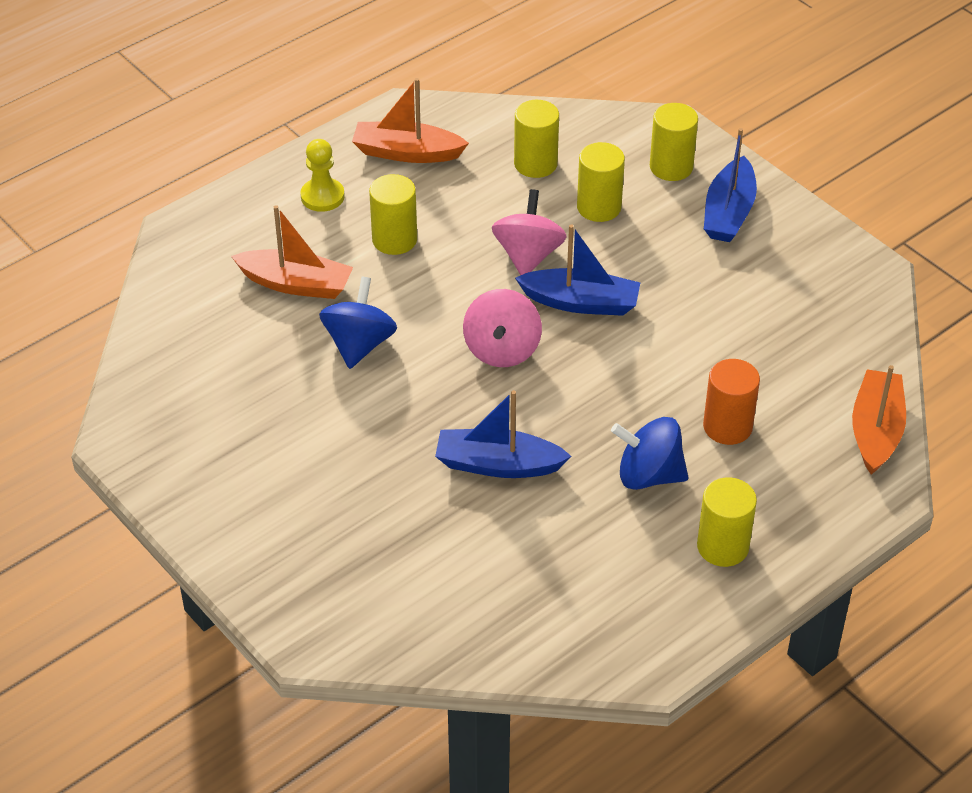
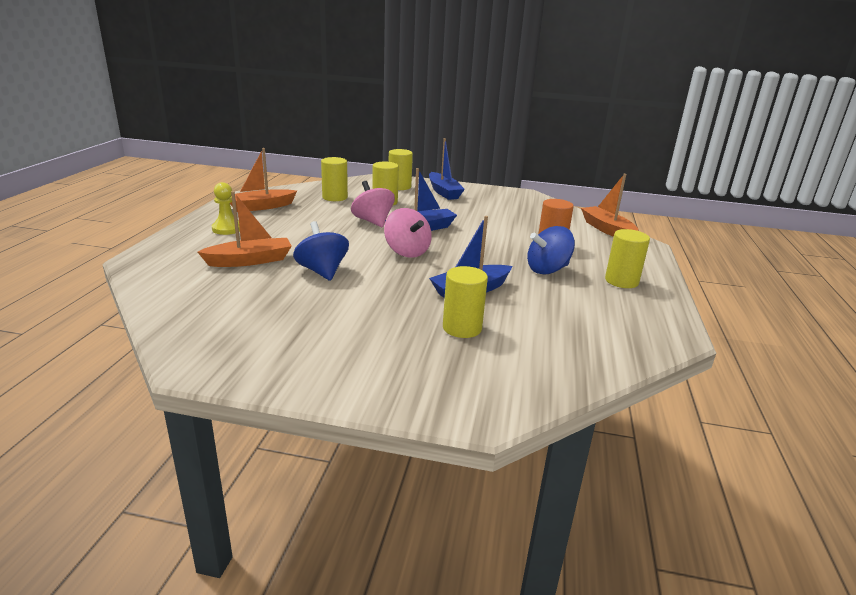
camera: 40 degrees left, 20 degrees down
(394, 240) = (292, 233): yellow cylinder -> yellow cylinder (462, 328)

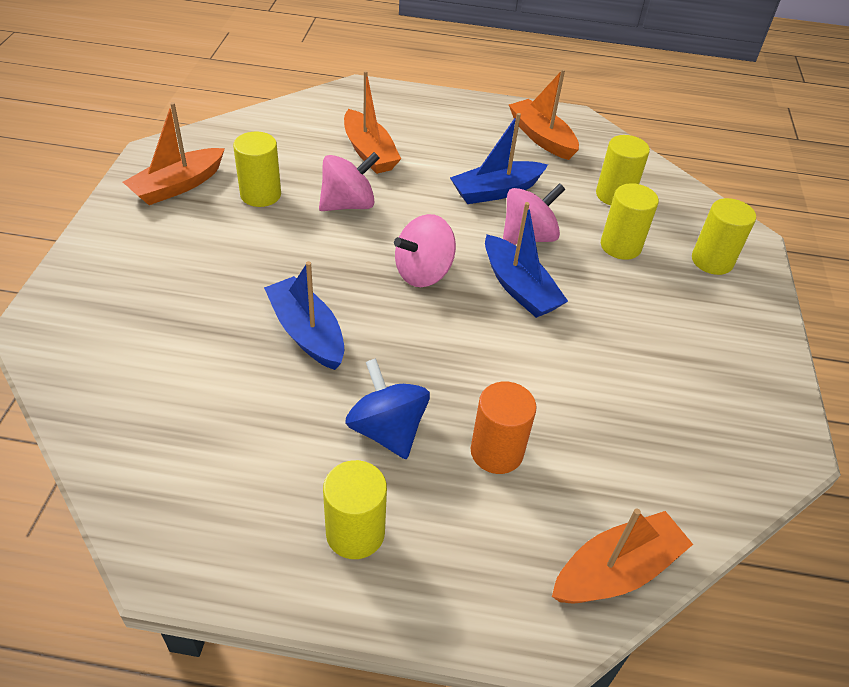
camera: 85 degrees right, 20 degrees up
(227, 229) = (457, 125): yellow pawn -> none
(266, 348) = (177, 186): none -> orange boat
(322, 271) = (348, 204): blue spinning top -> pink spinning top
(444, 192) = (716, 318): blue boat -> blue boat (496, 191)
(462, 328) = (206, 320): yellow cylinder -> yellow cylinder (260, 195)

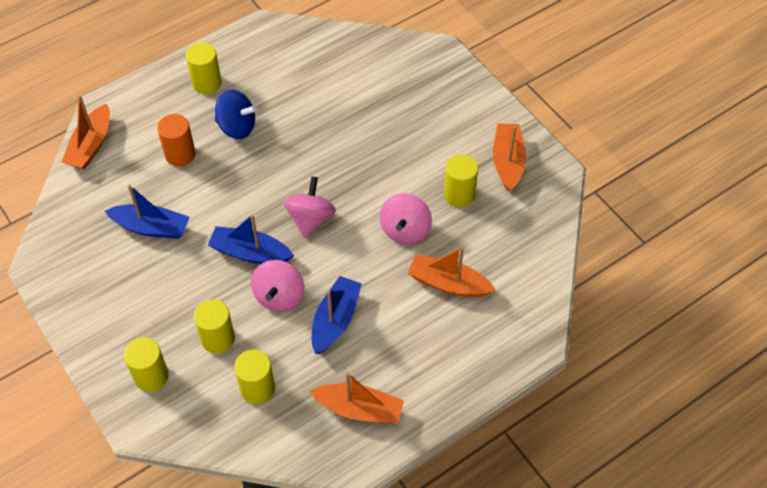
camera: 140 degrees right, 10 degrees up
(307, 332) = (325, 140): blue boat -> blue boat (151, 227)

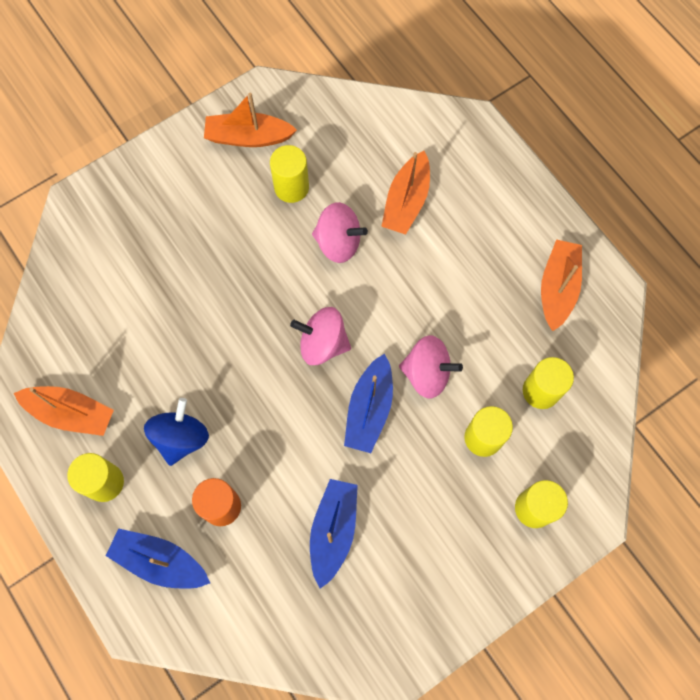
camera: 90 degrees left, 15 degrees up
(91, 145) = (201, 629): orange boat -> orange boat (71, 413)
(335, 320) = (454, 313): blue boat -> blue boat (160, 561)

